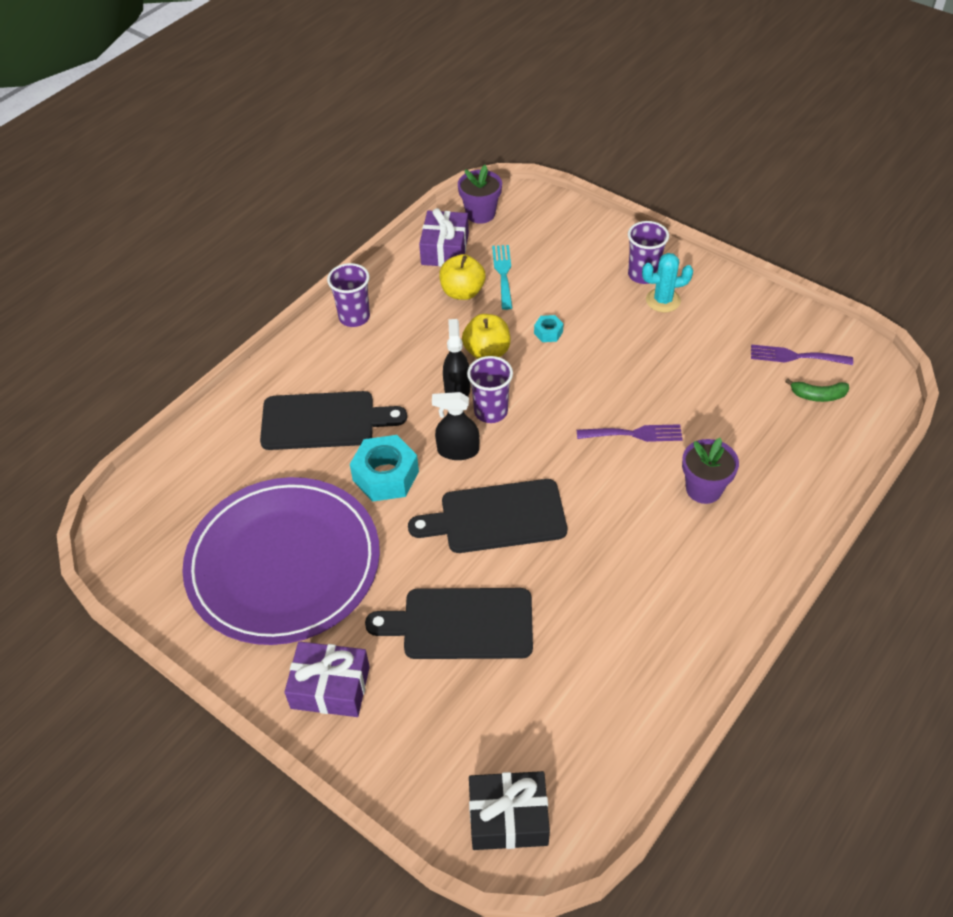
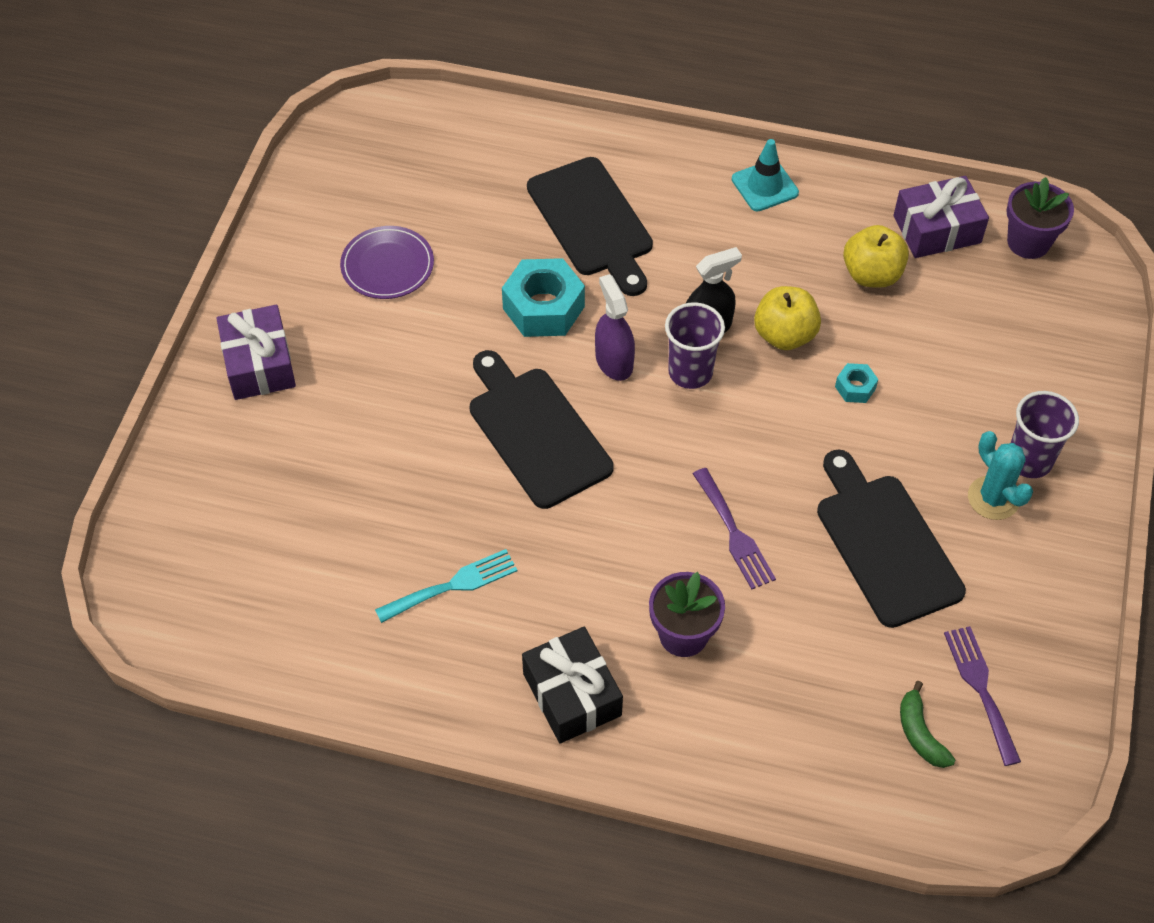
camera: 65 degrees right, 5 degrees up
(283, 563) = (387, 266): purple plate -> purple plate, size x0.42
(354, 317) = (764, 186): purple cup -> turquoise traffic cone
(458, 450) = (614, 361): black spray bottle -> purple spray bottle
(461, 624) = (379, 448): black cutting board -> black cutting board (885, 544)
(503, 273) = (931, 305): turquoise fork -> turquoise fork (453, 585)
(508, 818) = (170, 569): black gift -> black gift (572, 694)

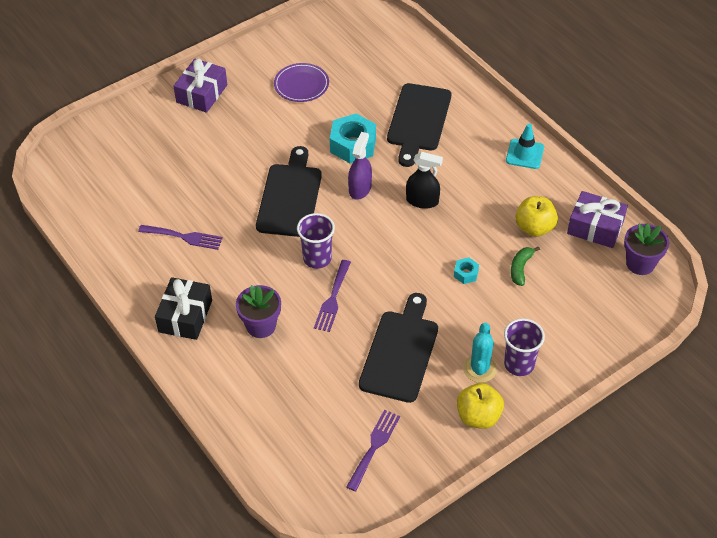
camera: 40 degrees right, 5 degrees down
(453, 585) = (184, 237): turquoise fork -> purple fork
(690, 372) = (391, 216): purple cup -> purple cup (317, 258)
(784, 335) = (457, 228): yellow apple -> yellow apple (478, 416)
(920, 733) = (322, 444): green banana -> green banana (520, 268)

